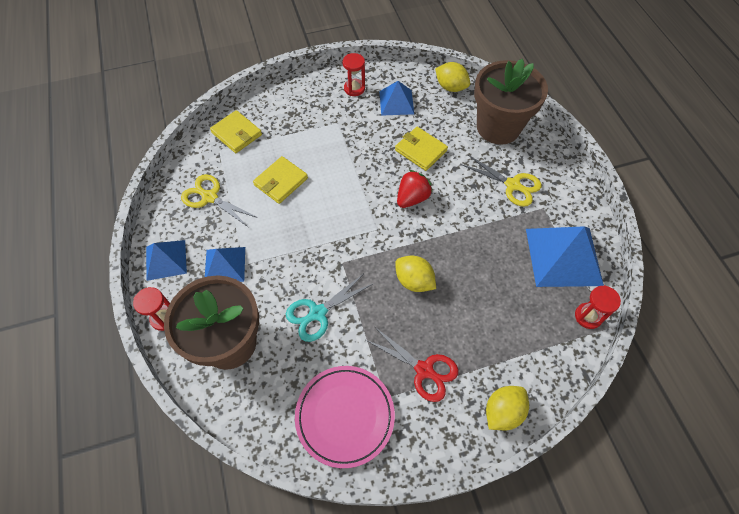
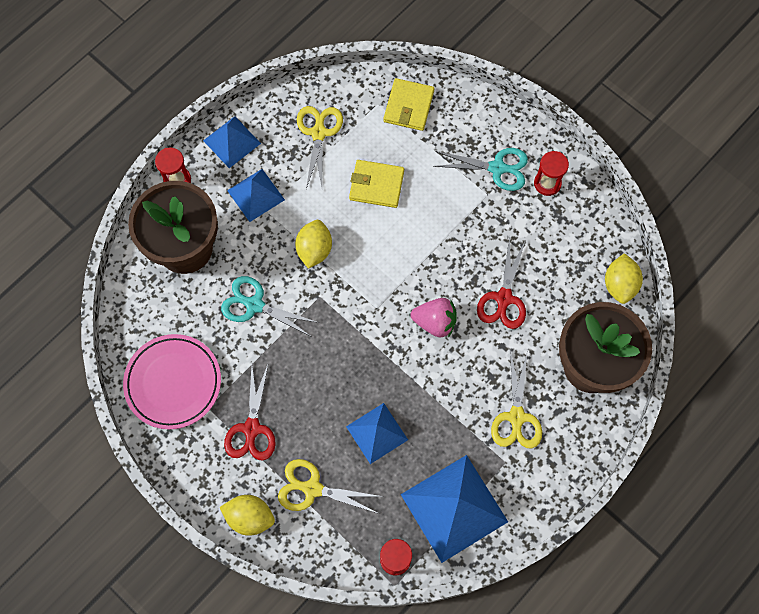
camera: 60 degrees right, 10 degrees up
(323, 108) = (497, 168): none -> turquoise scissors
(396, 102) = (556, 238): blue pyramid -> blue pyramid (376, 433)
(412, 198) = (435, 322): red strawberry -> pink strawberry
(414, 281) = (338, 373): yellow lemon -> yellow lemon (314, 250)
(420, 150) = (504, 299): yellow wallet -> red scissors
(501, 348) = (312, 488): none -> yellow scissors

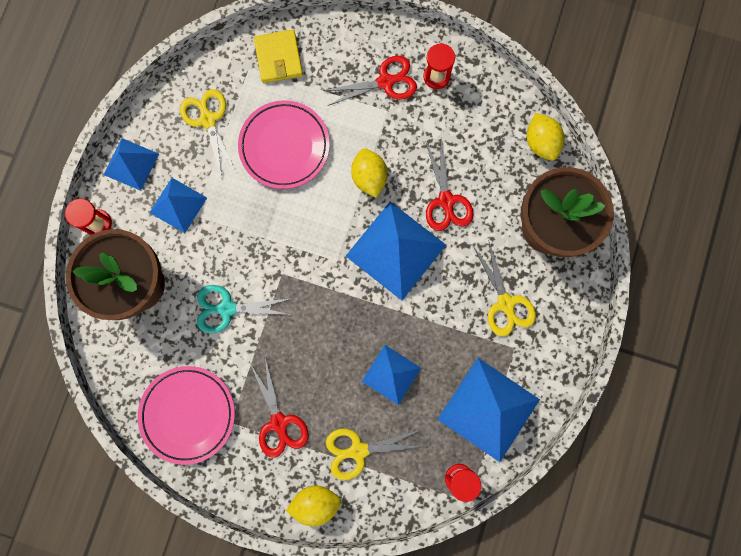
camera: 25 degrees left, 10 degrees up
(314, 250) = (257, 232): yellow lemon -> yellow lemon (369, 177)
(376, 185) = (284, 146): yellow wallet -> pink plate
(435, 322) = (396, 250): pink strawberry -> blue pyramid
(497, 168) = (386, 82): turquoise scissors -> red scissors

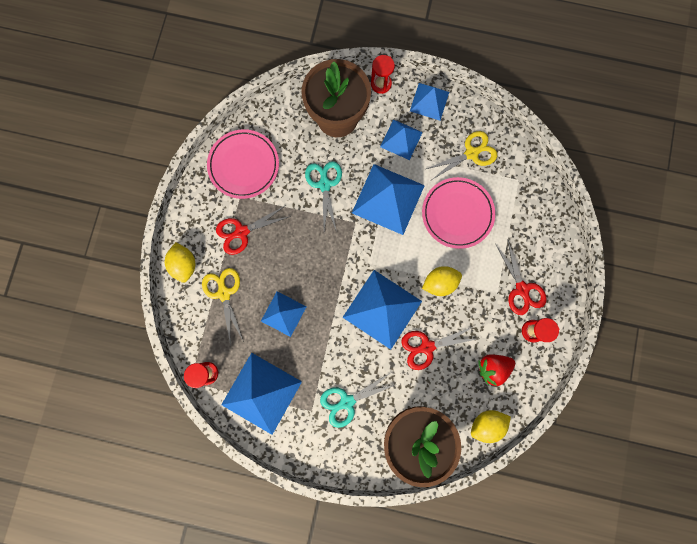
camera: 85 degrees right, 0 degrees up
(255, 229) = (388, 199): none -> blue pyramid
(278, 58) = (530, 202): yellow wallet -> none
(476, 127) = (492, 368): none -> red strawberry
(505, 304) = (346, 402): yellow scissors -> turquoise scissors

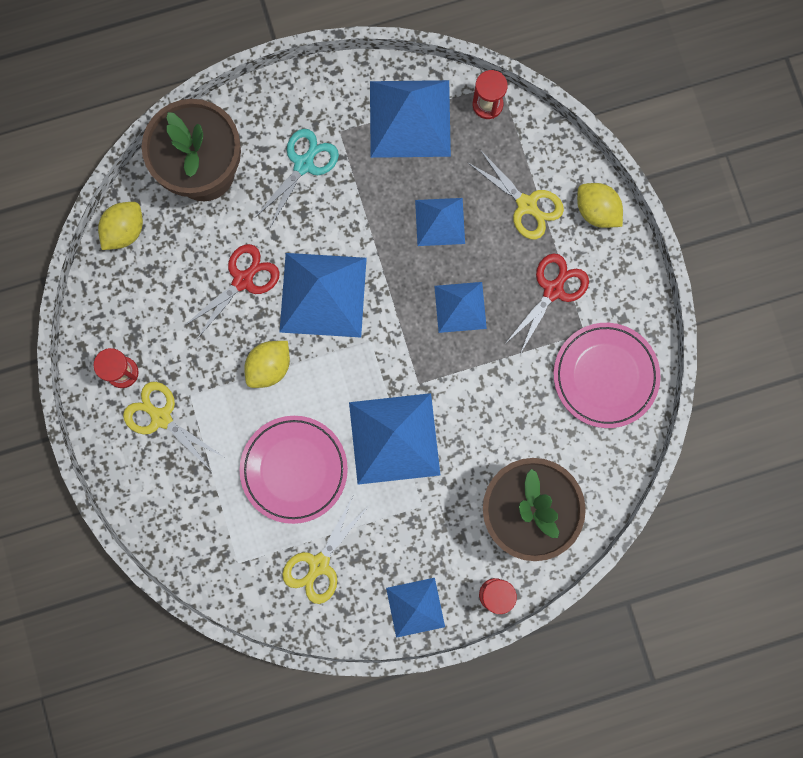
camera: 150 degrees right, 0 degrees up
(324, 184) = (487, 411): turquoise scissors -> none
(401, 139) = (423, 530): blue pyramid -> blue pyramid (460, 307)
(492, 368) = (150, 300): red strawberry -> none
(522, 289) = (161, 417): red scissors -> yellow scissors

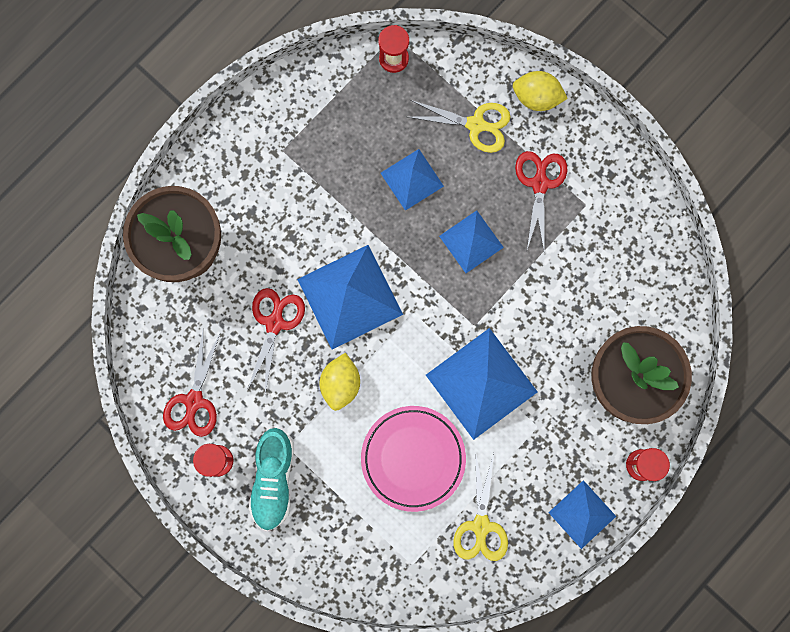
camera: 30 degrees left, 0 degrees up
(125, 231) = (147, 338): yellow lemon -> none
(132, 309) = (194, 401): none -> red scissors
(161, 417) = (273, 480): yellow scissors -> turquoise shoe
(304, 164) = (268, 195): turquoise scissors -> none
(410, 118) = (335, 106): blue pyramid -> none
(605, 376) = (624, 231): pink plate -> none

